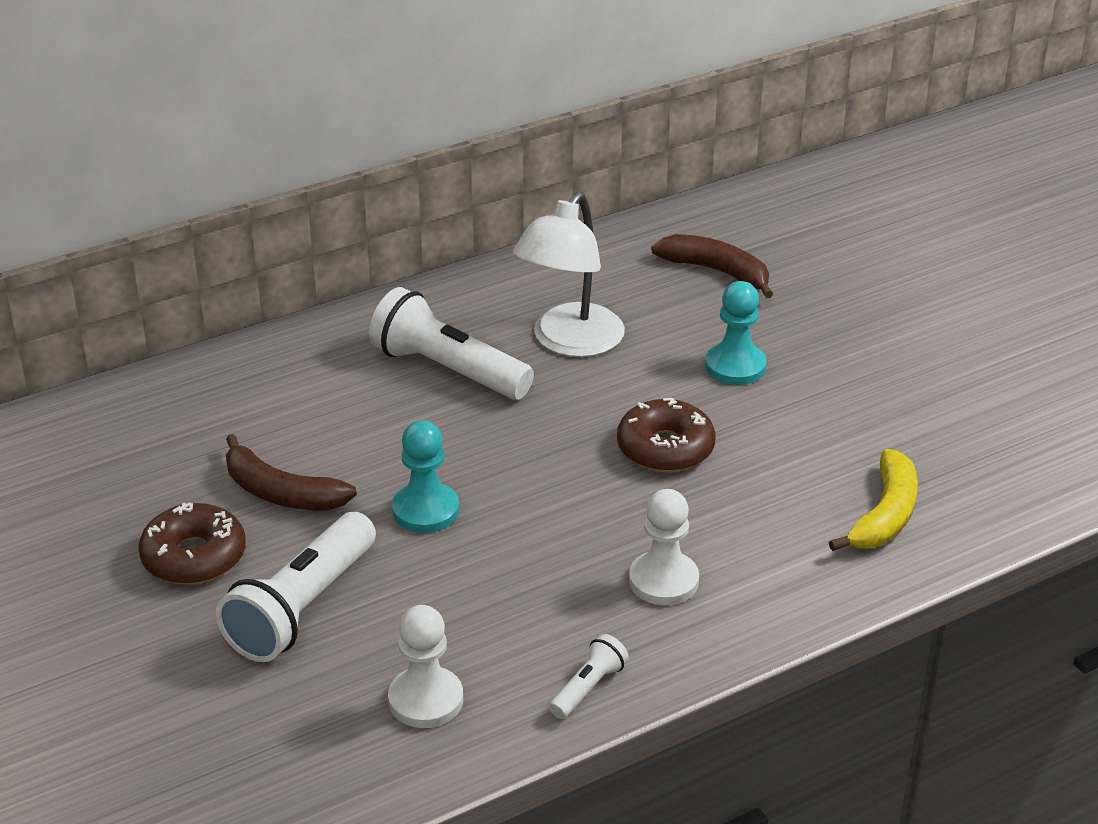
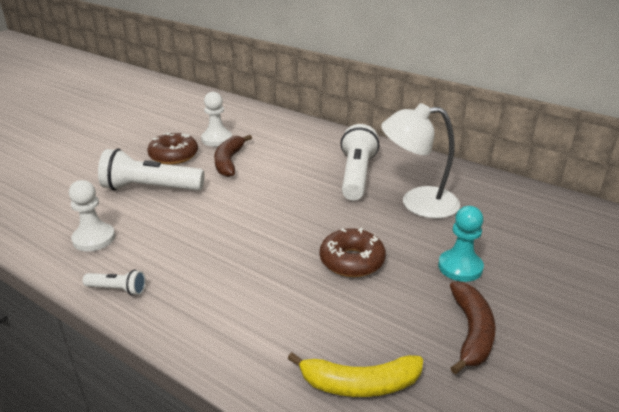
camera: 65 degrees right, 5 degrees down
(425, 510) = (240, 199): turquoise pawn -> none
(663, 581) = (225, 293): white pawn -> white pawn (217, 139)
(717, 271) = (549, 234): brown banana -> brown banana (471, 332)

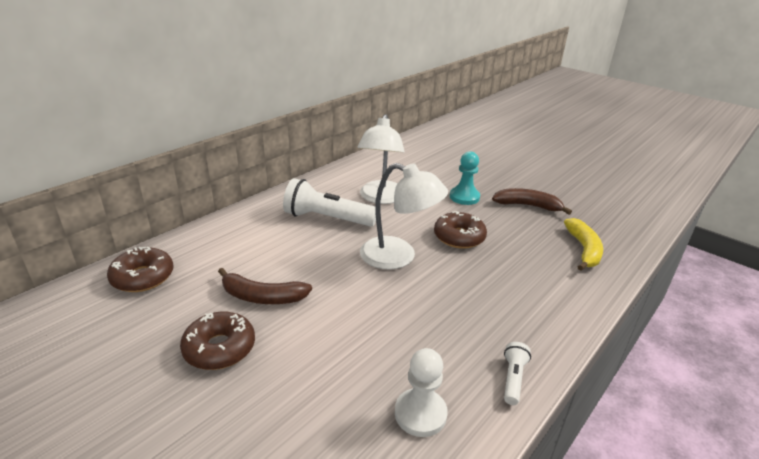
camera: 85 degrees left, 0 degrees up
(150, 188) = (307, 367): white flashlight -> none
(217, 139) = (191, 306): white pawn -> none
(248, 118) = (143, 277): none -> brown donut
(299, 220) = (398, 257): none -> white lamp

